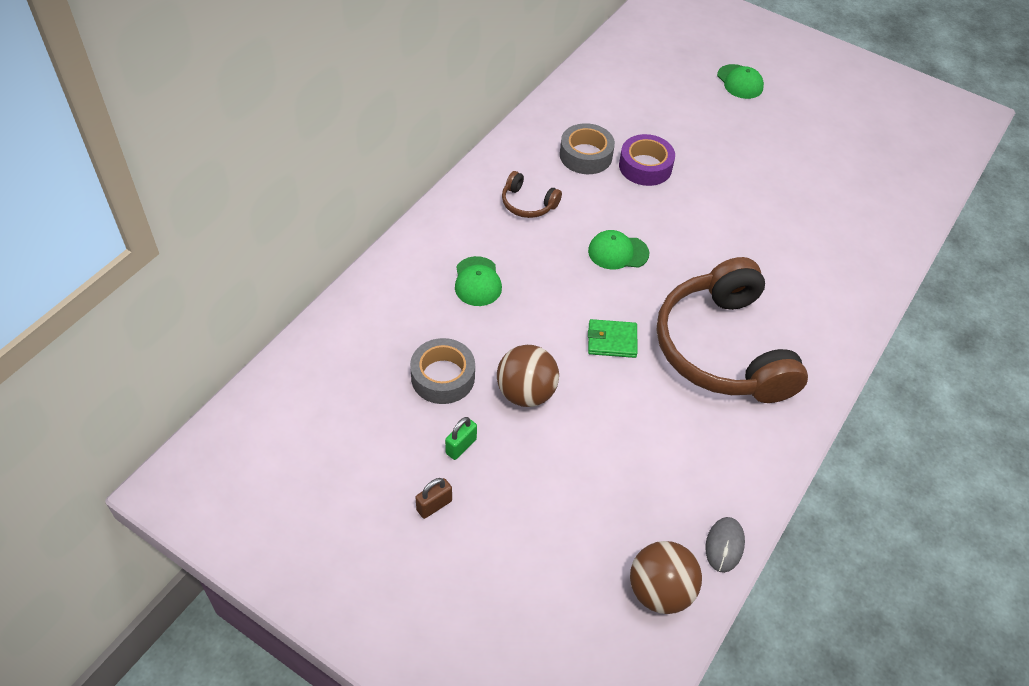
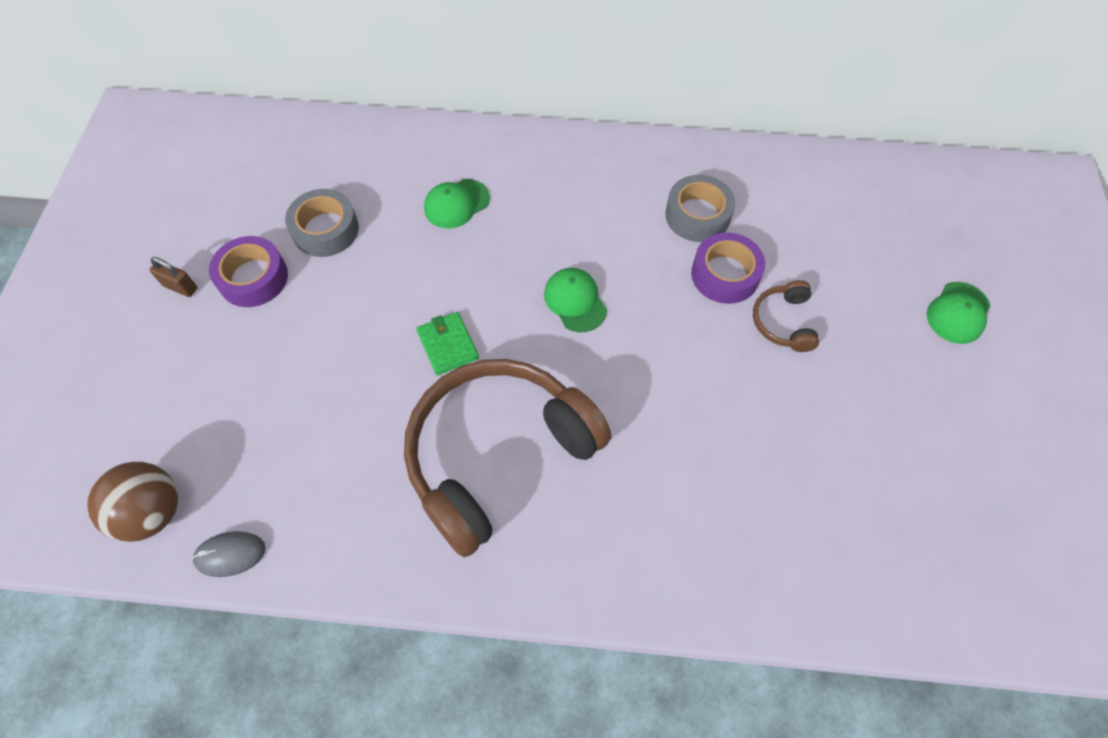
camera: 65 degrees right, 10 degrees up
(461, 446) = (253, 278): green padlock -> purple tape
(526, 393) = (340, 300): brown ball -> none
(528, 204) = (588, 197): brown headphones -> brown headphones (783, 322)

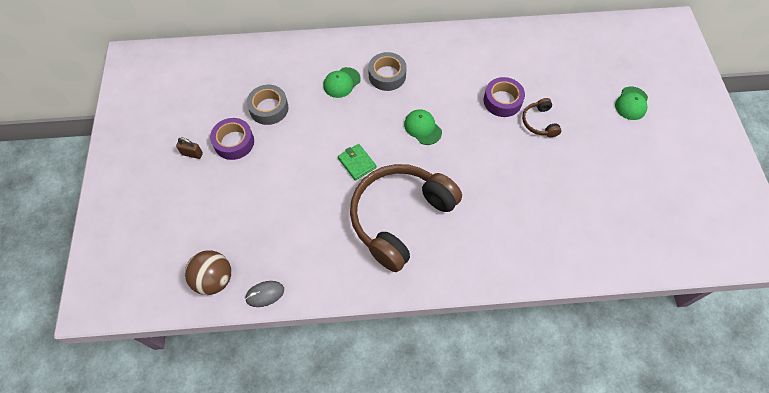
camera: 10 degrees left, 0 degrees up
(697, 215) = (480, 70): grey tape -> grey tape (387, 75)

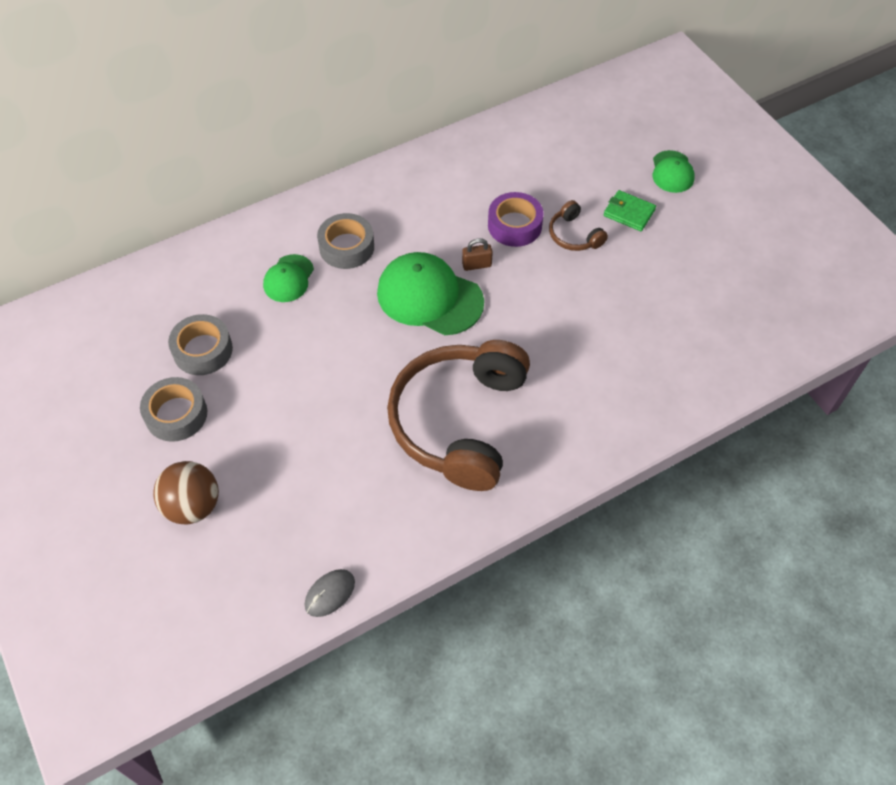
camera: 25 degrees left, 5 degrees down
(192, 154) = (122, 454): brown padlock -> brown padlock (476, 265)
(214, 279) = (247, 605): brown ball -> brown ball (193, 506)
(234, 142) = (176, 414): purple tape -> grey tape
(357, 163) = (365, 375): green wallet -> green wallet (629, 213)
(422, 128) = (429, 297): green cap -> green cap, size x1.82

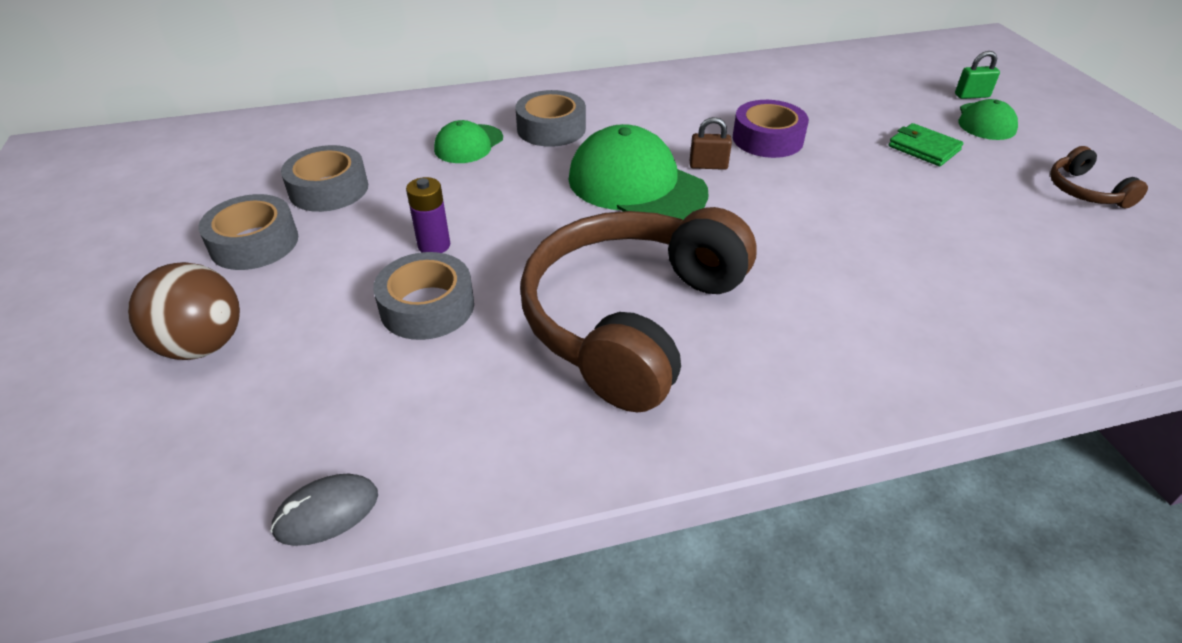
camera: 15 degrees right, 15 degrees down
(306, 388) = (434, 245): none -> purple battery
(324, 442) = (427, 307): none -> grey tape
(574, 235) = (845, 158): brown headphones -> brown headphones (1085, 191)
(661, 141) = (972, 96): none -> green padlock

